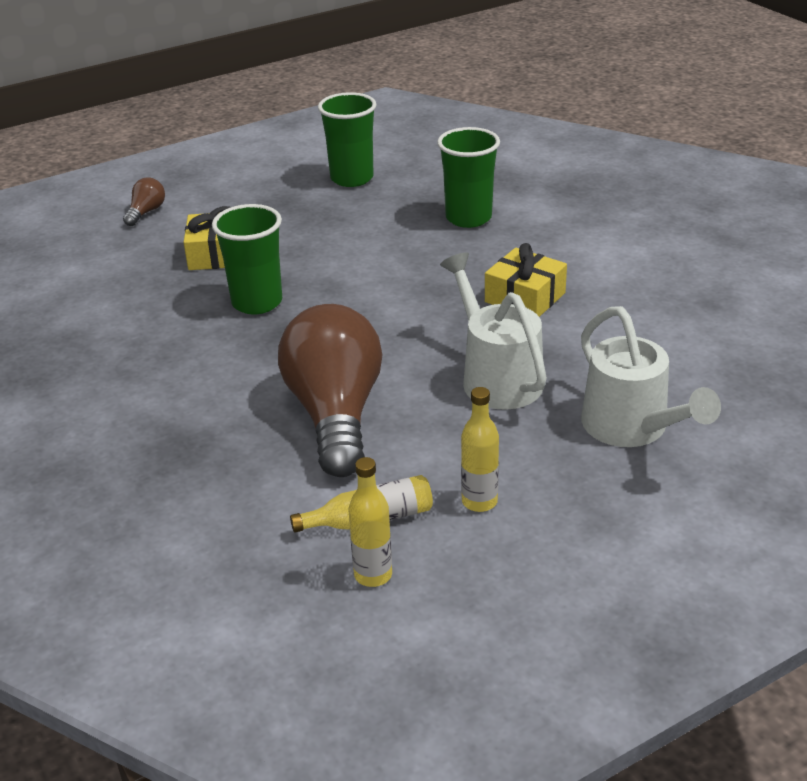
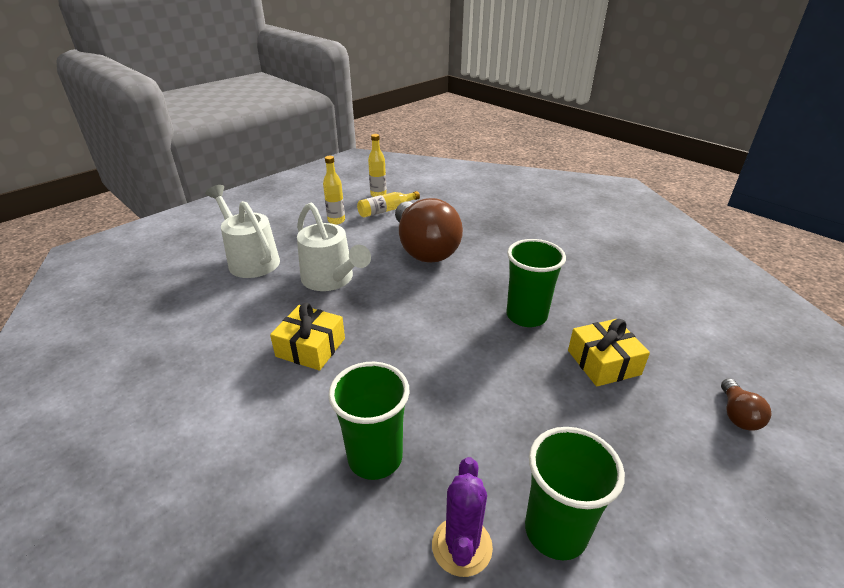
camera: 165 degrees right, 0 degrees up
(418, 178) = (462, 546): none -> purple cactus

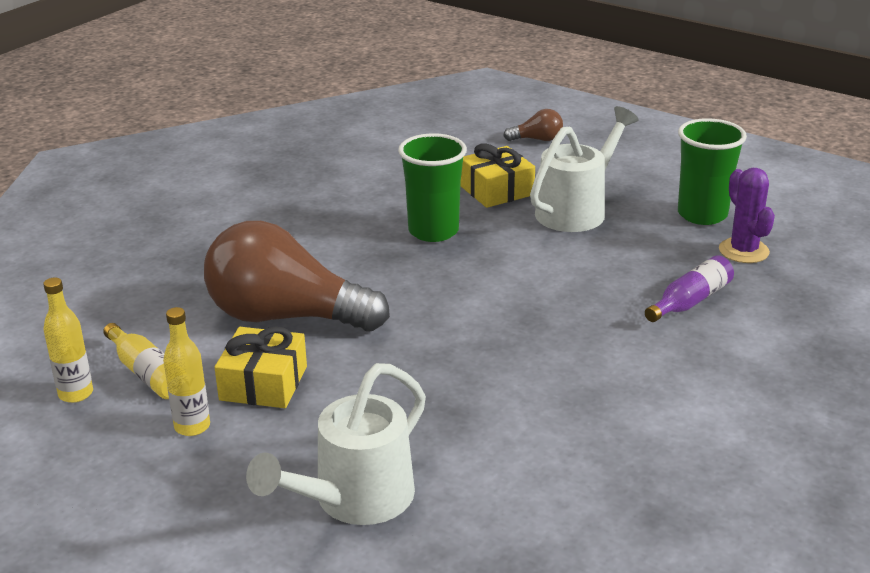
camera: 100 degrees left, 5 degrees down
(311, 347) = (557, 375): yellow gift -> yellow gift (263, 383)
(332, 280) = (396, 390): white watering can -> white watering can (577, 210)
(375, 457) = (690, 301): green cup -> purple bottle
(424, 248) = (286, 317): brown light bulb -> brown light bulb turned 135 degrees counterclockwise
(462, 546) = (743, 251): purple cactus -> purple cactus turned 75 degrees clockwise

